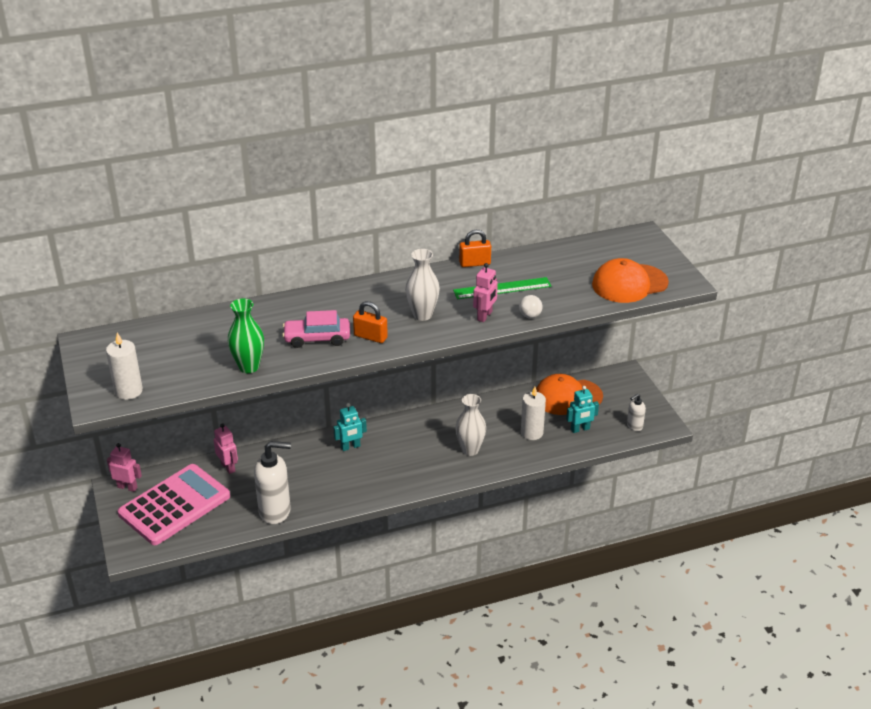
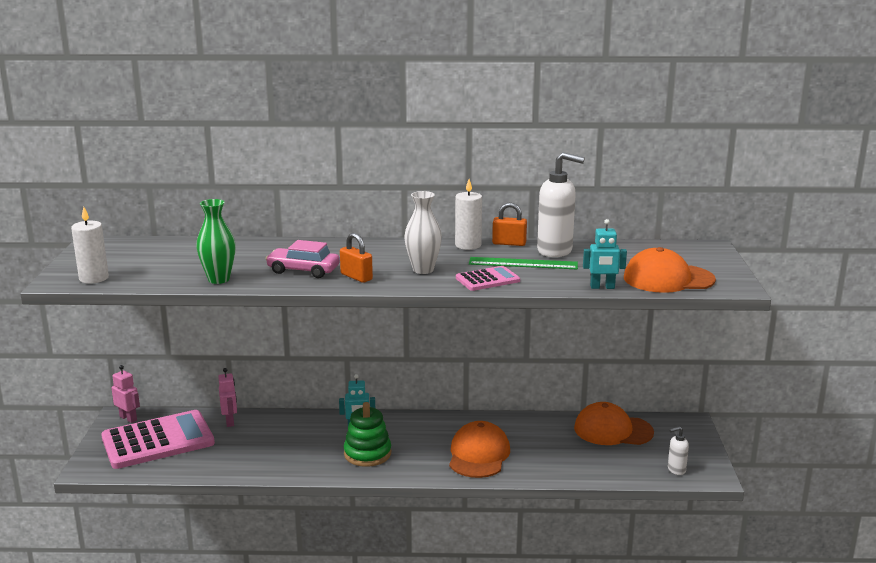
camera: 20 degrees right, 15 degrees down
(275, 511) = (246, 466): white soap dispenser -> white soap dispenser (555, 251)
(375, 472) = (367, 454): none -> green stacking toy
(470, 450) = (478, 455): white vase -> orange cap
(485, 316) = (487, 279): pink robot -> pink calculator
(530, 316) = (536, 286): white ball -> none
(531, 433) = (555, 453): white candle -> white candle (468, 245)
(580, 429) = (611, 460): turquoise robot -> turquoise robot (602, 287)

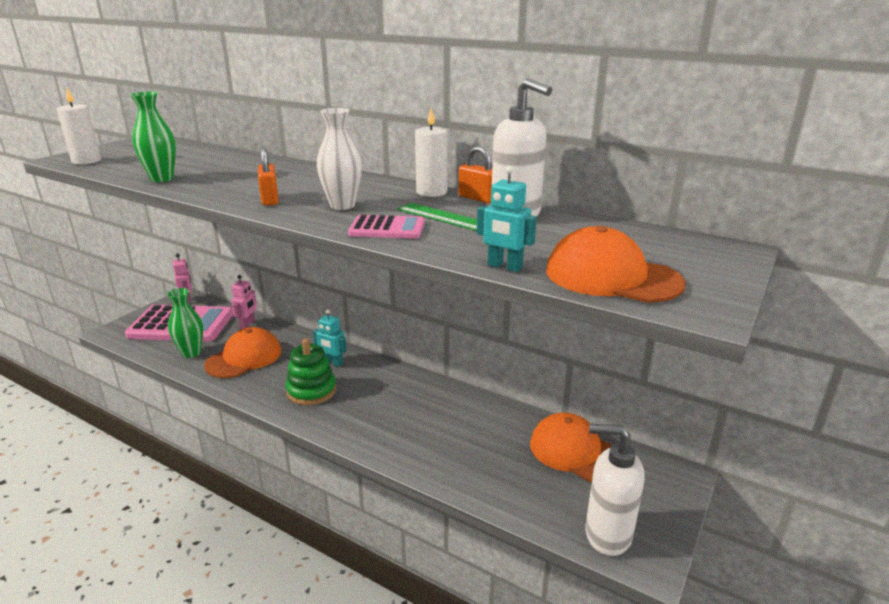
camera: 30 degrees right, 5 degrees up
(208, 460) = (191, 353): none -> green vase
(303, 270) = (240, 185): pink car -> none
(478, 455) = (406, 429): orange cap -> orange cap (244, 358)
(676, 470) = (607, 534): white soap dispenser -> white soap dispenser, size x2.02

